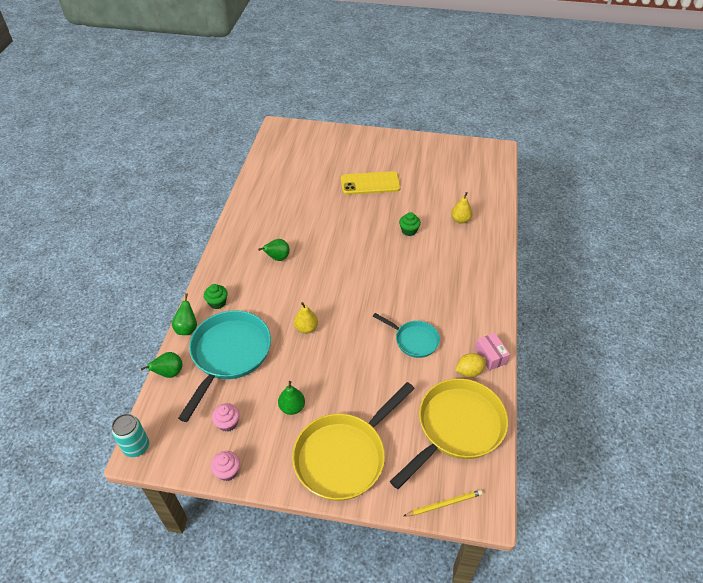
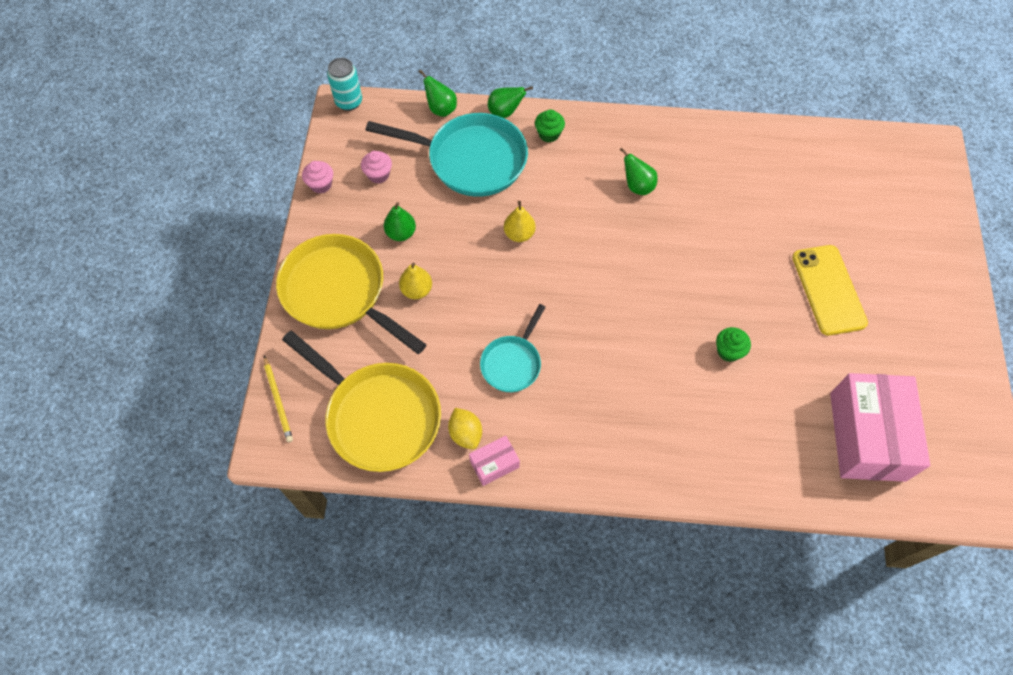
camera: 85 degrees right, 15 degrees up
(460, 220) = (773, 430): yellow pear -> yellow pear (416, 290)
(463, 185) = (867, 436): none -> pink box

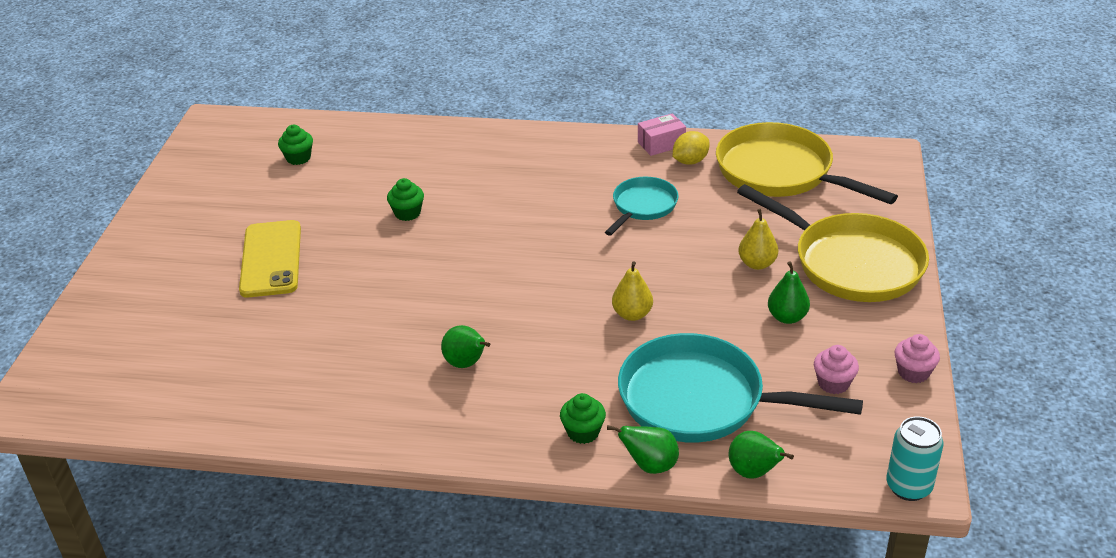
camera: 175 degrees left, 25 degrees down
(278, 400) = (889, 183): yellow pencil -> none
(465, 434) = (690, 161): yellow lemon -> yellow lemon turned 75 degrees clockwise
(867, 436) = (298, 158): pink box -> green cupcake

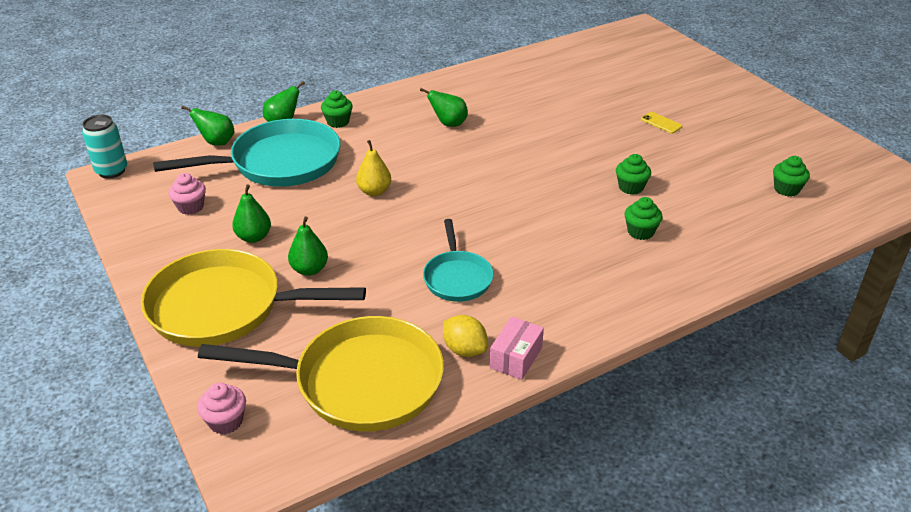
camera: 140 degrees right, 0 degrees up
(271, 259) = (661, 123): yellow phone -> yellow phone, size x0.43
(460, 178) = (640, 232): none -> green cupcake
(690, 161) = (464, 350): yellow lemon -> yellow lemon turned 60 degrees counterclockwise
(757, 264) = (309, 269): yellow pear -> green pear
(913, 372) = (130, 238): pink cupcake -> pink cupcake (226, 421)

